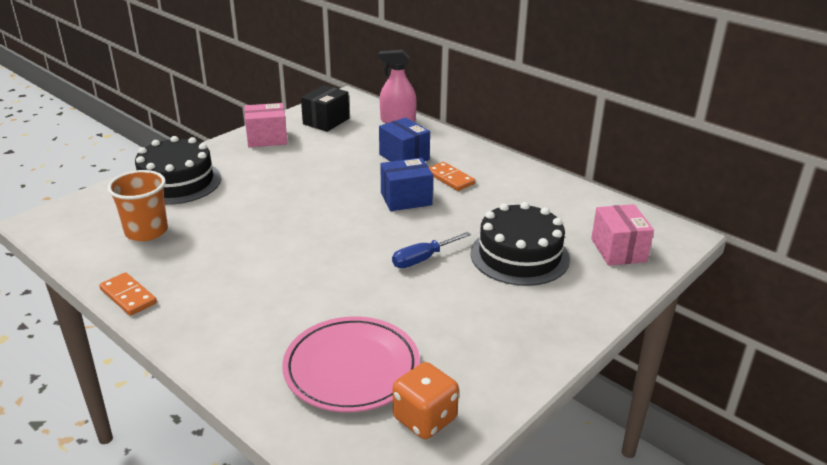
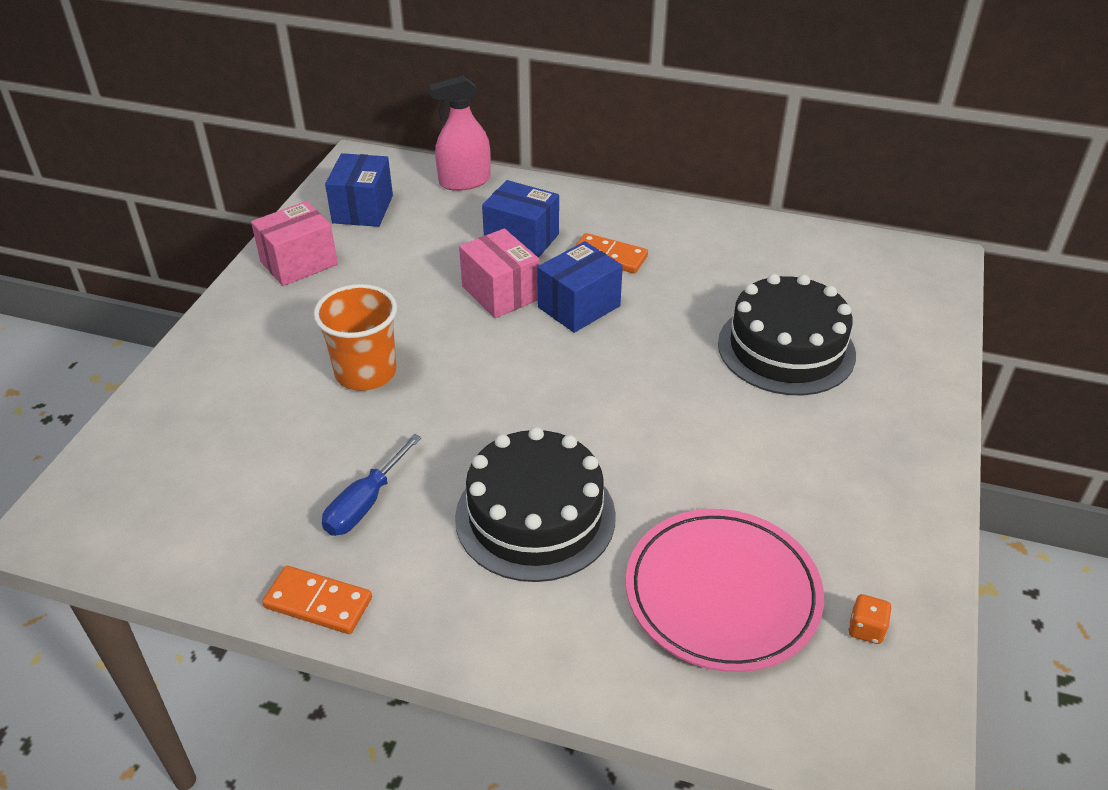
camera: 25 degrees left, 10 degrees up
(146, 231) = (248, 482): orange cup -> orange cup (365, 372)
(177, 182) = (222, 380): black cake -> black cake (535, 516)
(326, 121) = (363, 209): black box -> blue box
(423, 259) = (676, 394): blue screwdriver -> blue screwdriver (365, 503)
(425, 419) = (866, 629): orange dice -> orange dice, size x0.49
(618, 250) = (888, 303): pink box -> pink box (500, 293)

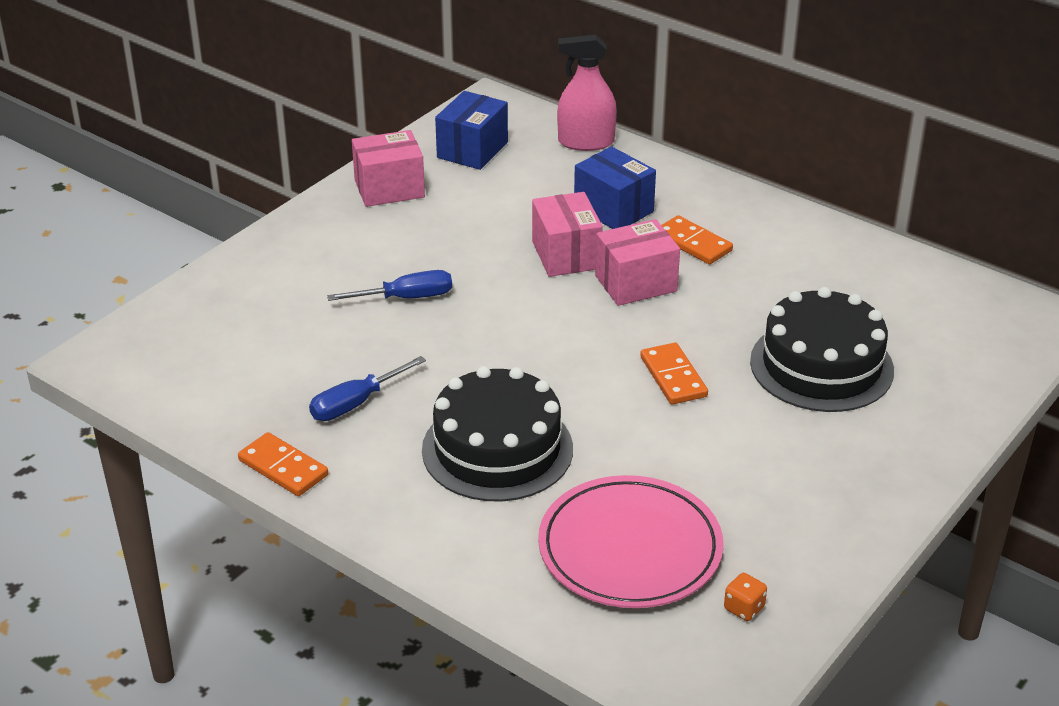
camera: 20 degrees right, 5 degrees down
(365, 372) = (406, 298): orange cup -> blue screwdriver
(579, 307) = (636, 283): blue box -> pink box
(662, 393) = (673, 377): none -> orange domino

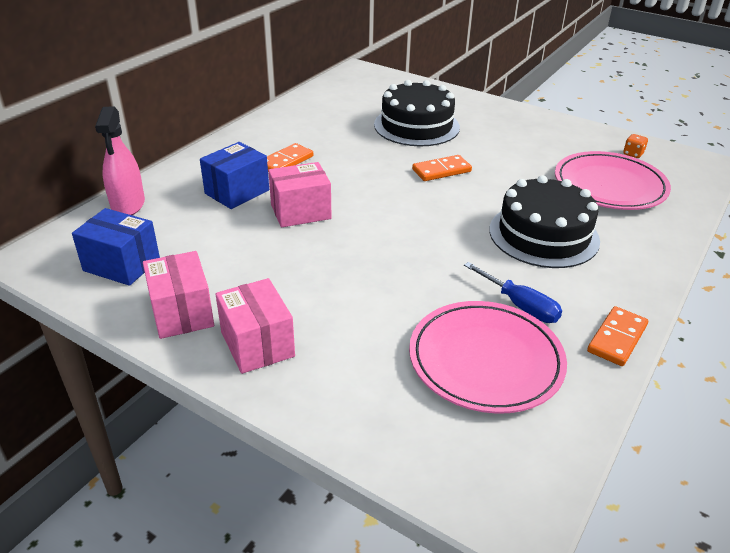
camera: 95 degrees left, 0 degrees up
(275, 366) = (485, 360): none -> pink plate
(406, 298) = (368, 289): blue screwdriver -> none
(636, 283) = (337, 183): pink box -> pink box (257, 344)

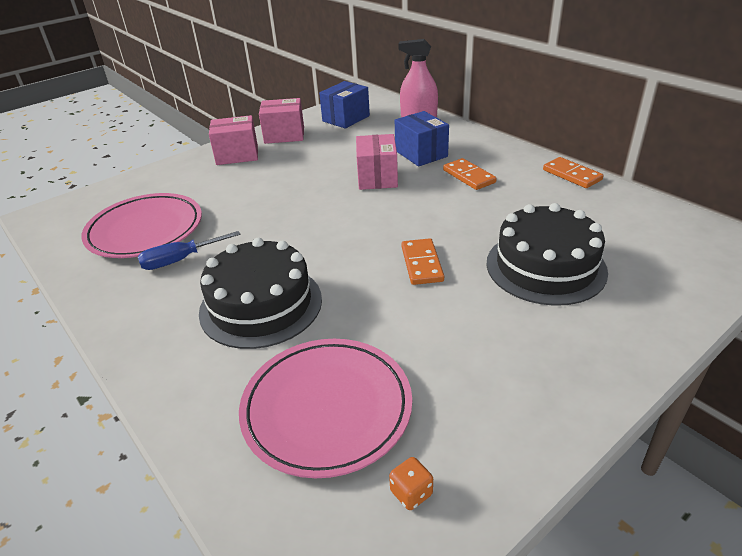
camera: 110 degrees right, 0 degrees up
(617, 338) = (98, 301): orange domino -> orange domino (571, 175)

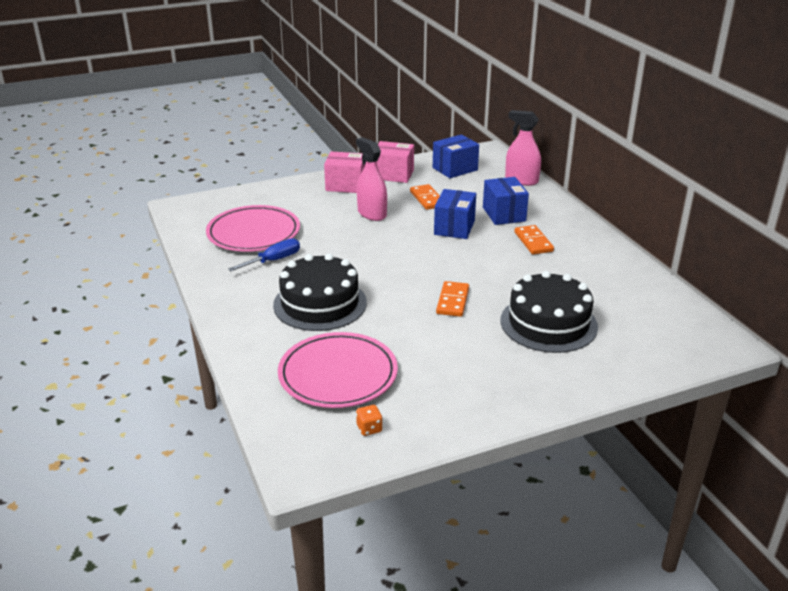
camera: 15 degrees right, 5 degrees down
(181, 260) = (273, 261): blue screwdriver -> blue screwdriver turned 150 degrees clockwise
(279, 180) = (372, 213): none -> pink spray bottle
(377, 177) = (454, 227): pink box -> blue box
(571, 175) = (625, 258): orange domino -> orange domino (427, 199)

